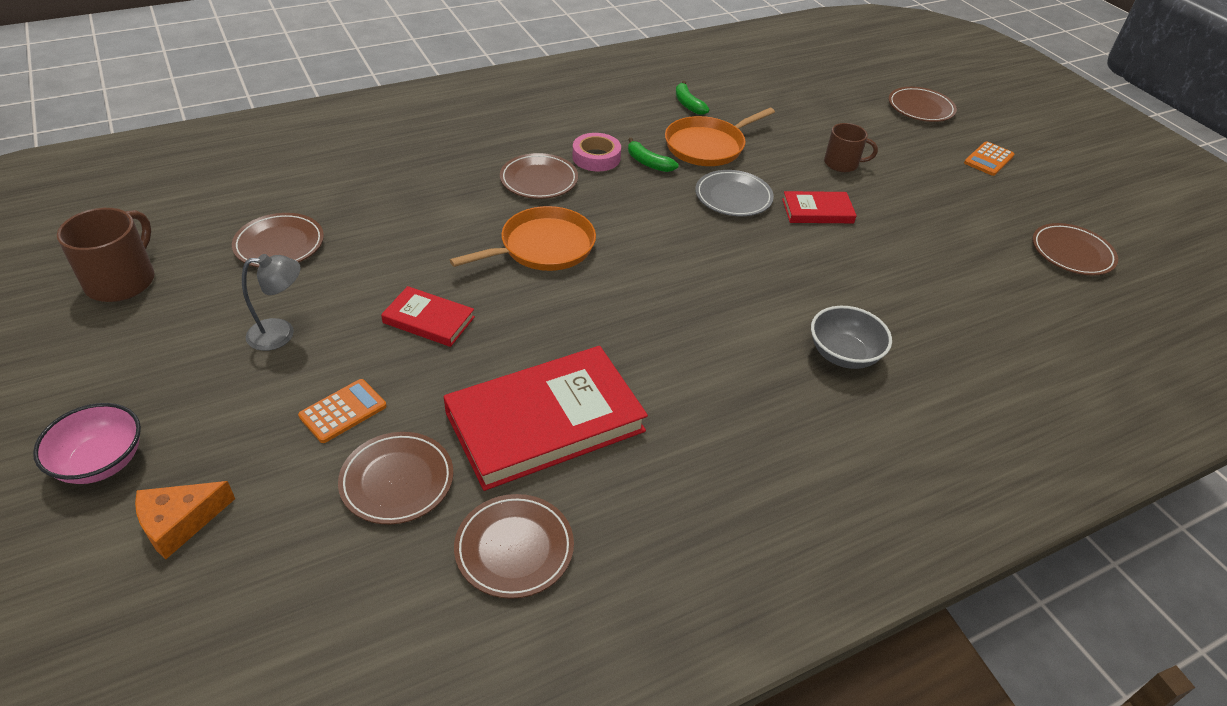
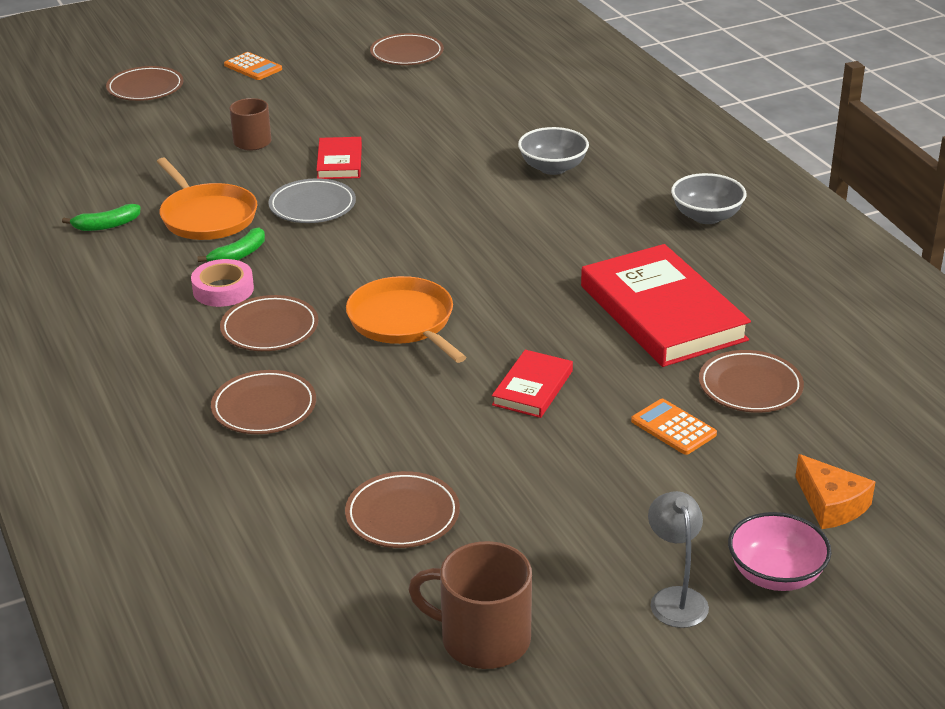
camera: 85 degrees left, 10 degrees down
(281, 334) = (567, 486): grey lamp -> grey lamp (675, 598)
(514, 548) = (802, 323): brown plate -> brown plate (264, 407)
(755, 483) = (706, 216): none -> grey bowl

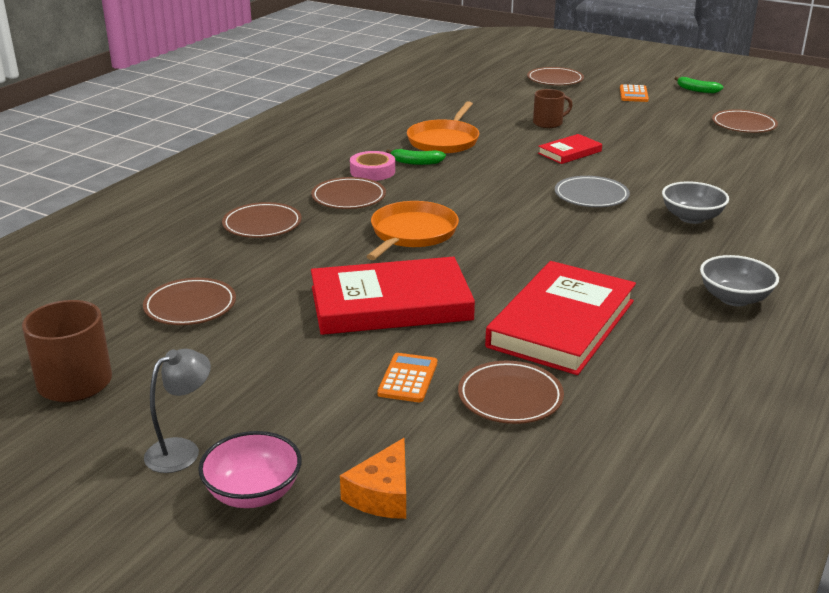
camera: 55 degrees right, 5 degrees down
(107, 225) = (394, 122): green banana -> green banana (697, 90)
(312, 206) = (504, 162): grey plate -> grey plate (591, 196)
(532, 388) = (390, 304): red book -> red book, size x2.01

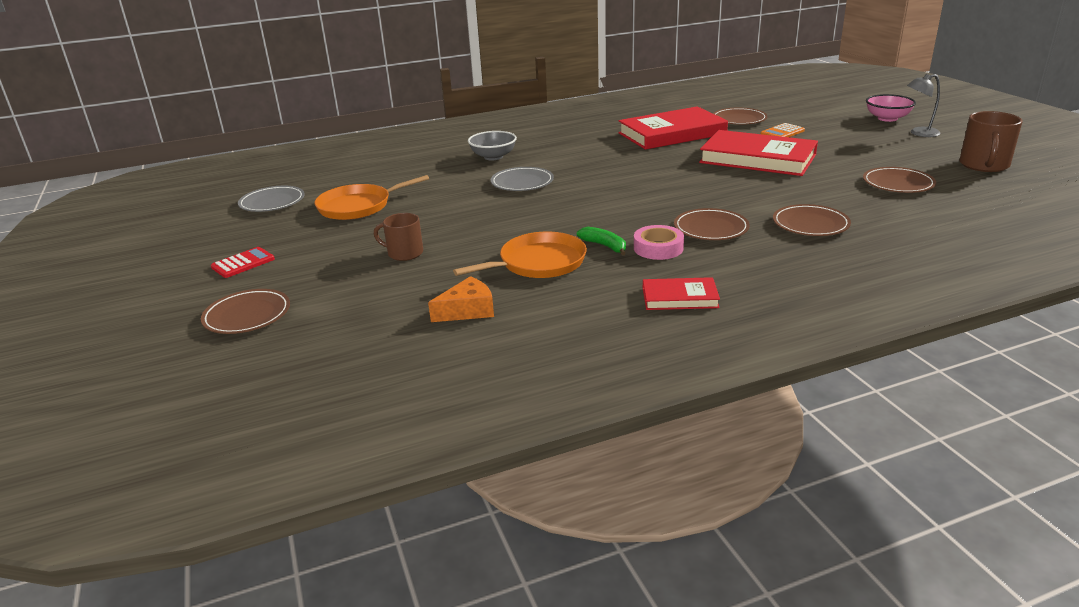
camera: 140 degrees left, 0 degrees up
(382, 494) = (829, 110): orange cheese -> orange cheese (468, 310)
(412, 233) = (693, 190): orange pan -> orange pan (358, 206)
(569, 152) = (458, 218): red book -> red book (680, 298)
(633, 94) = (243, 263): orange calculator -> red calculator
(697, 90) = (182, 248): green banana -> none
(734, 298) = (566, 124): grey bowl -> none
(743, 125) = (272, 202): brown plate -> grey plate

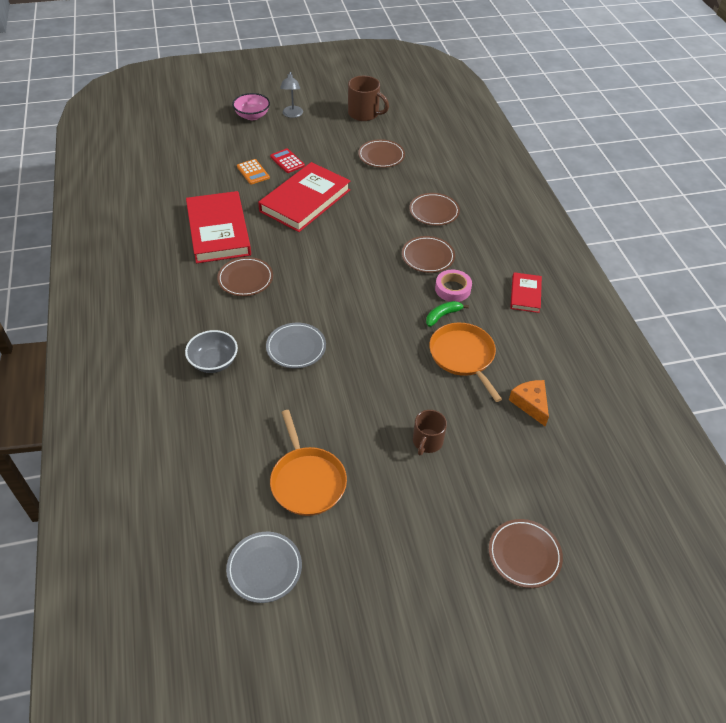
camera: 85 degrees left, 20 degrees up
(243, 263) = (420, 575): red calculator -> red calculator (287, 161)
(739, 119) = (206, 185): brown plate -> brown plate (245, 279)

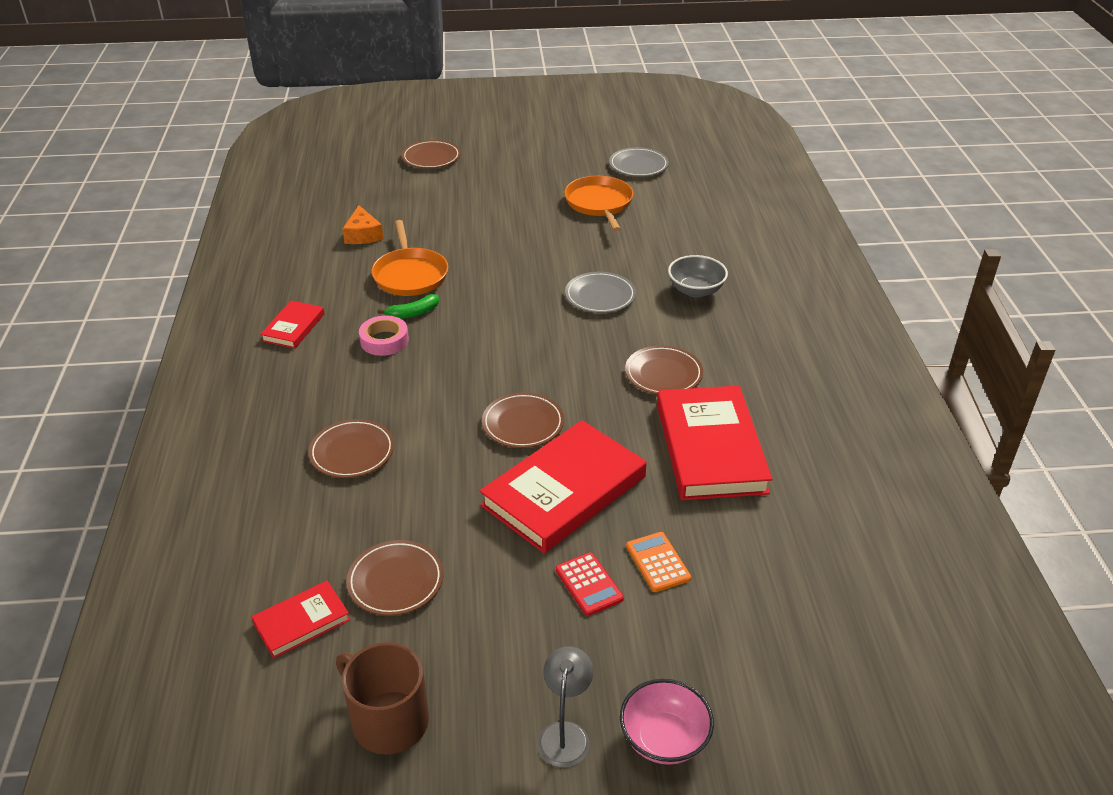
camera: 170 degrees left, 10 degrees down
(417, 139) = (302, 622): none -> red book
(427, 442) = (480, 218): brown mug -> none
(428, 257) = (397, 383): brown plate -> brown plate (523, 424)

